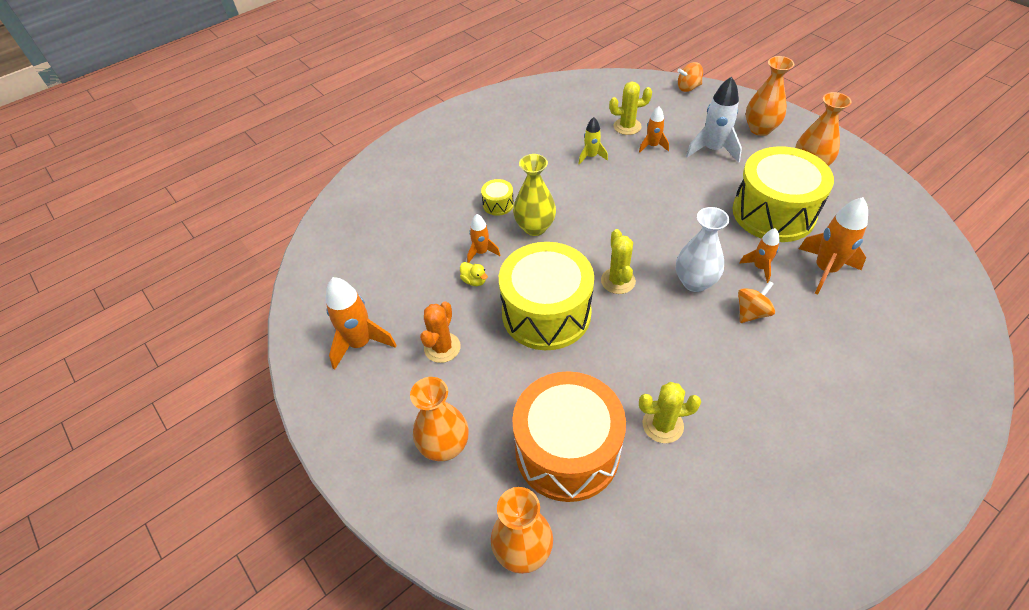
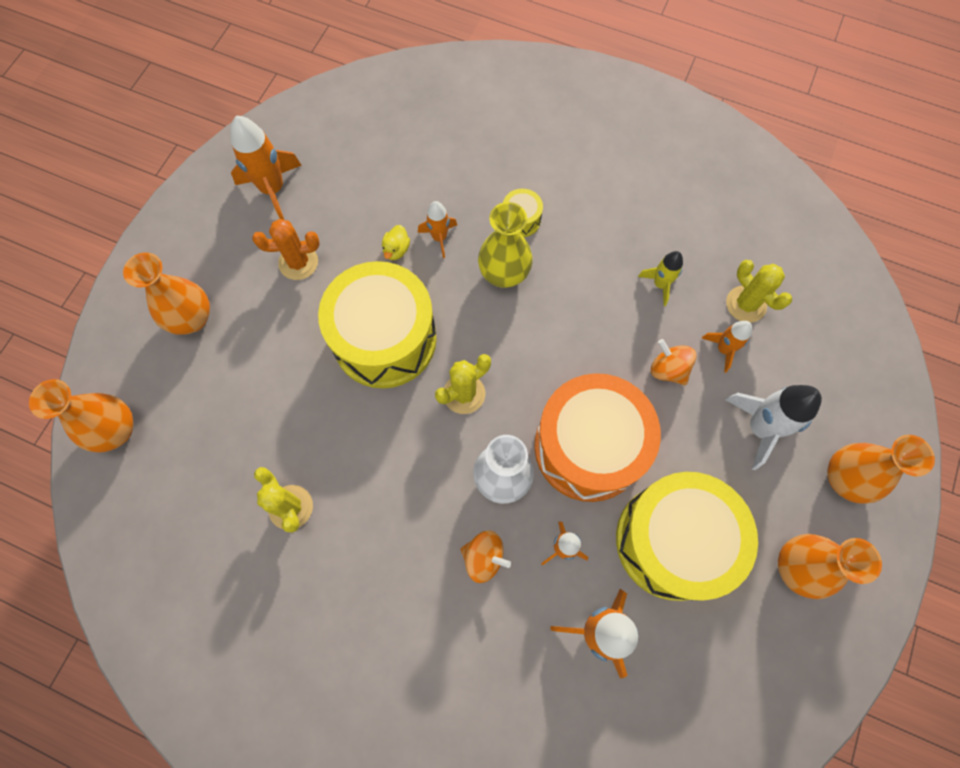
camera: 60 degrees right, 20 degrees up
(567, 451) = (227, 427): orange drum -> orange drum (588, 447)
(688, 88) = (883, 352): orange spinning top -> orange spinning top (668, 369)

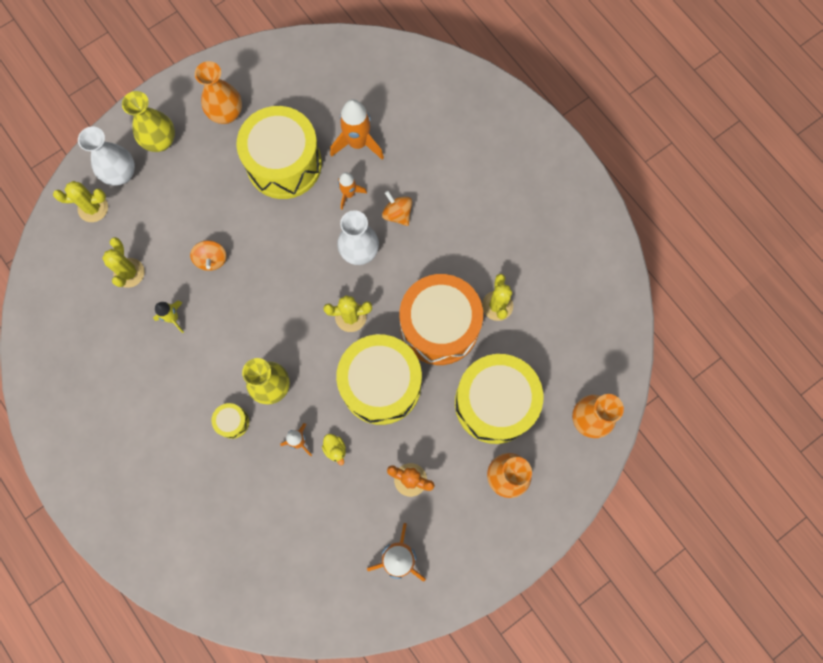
camera: 150 degrees left, 5 degrees up
(240, 388) = (494, 403): none -> yellow drum
(396, 250) = (335, 449): yellow duck -> yellow duck turned 105 degrees clockwise
(588, 447) = (295, 241): orange drum -> orange drum (439, 326)
(723, 349) = (167, 252): orange rocket -> none
(759, 428) = (185, 194): white rocket -> none
(844, 479) = (160, 141): orange vase -> yellow vase
(847, 351) = (93, 208): none -> yellow cactus
(852, 409) = (121, 174): none -> white vase

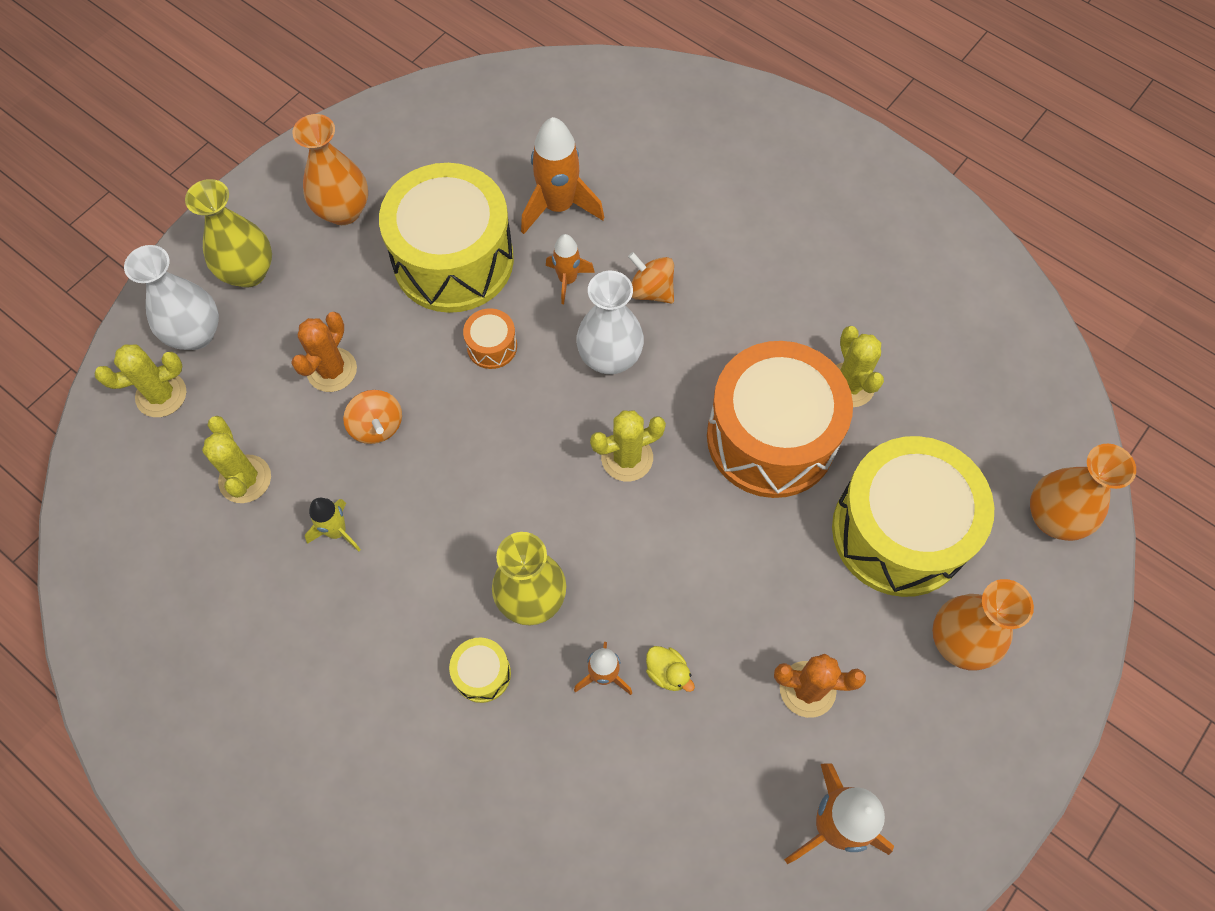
camera: 15 degrees left, 10 degrees down
(194, 217) = (332, 370): none -> orange cactus
(291, 226) = (492, 346): none -> orange drum
(381, 384) = (709, 549): yellow drum -> none

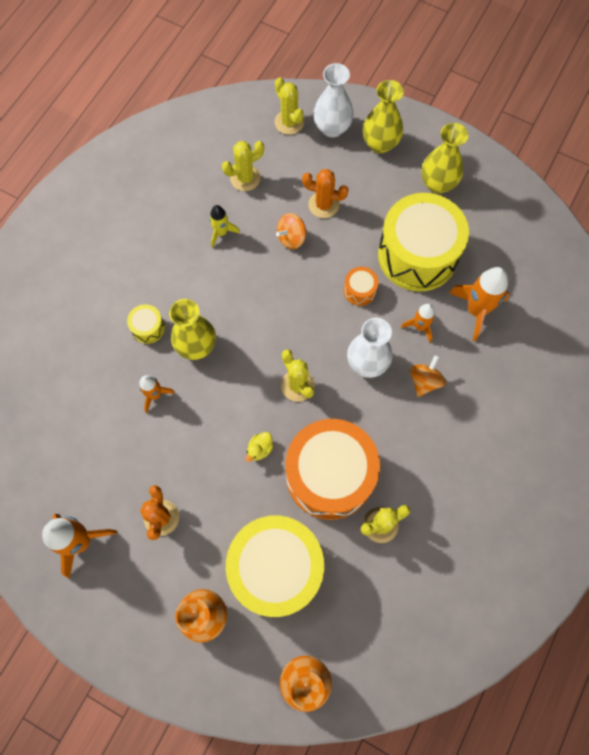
camera: 80 degrees right, 5 degrees up
(343, 211) = (437, 183): orange vase -> yellow vase
(667, 673) = (161, 431): yellow duck -> yellow duck (260, 449)

